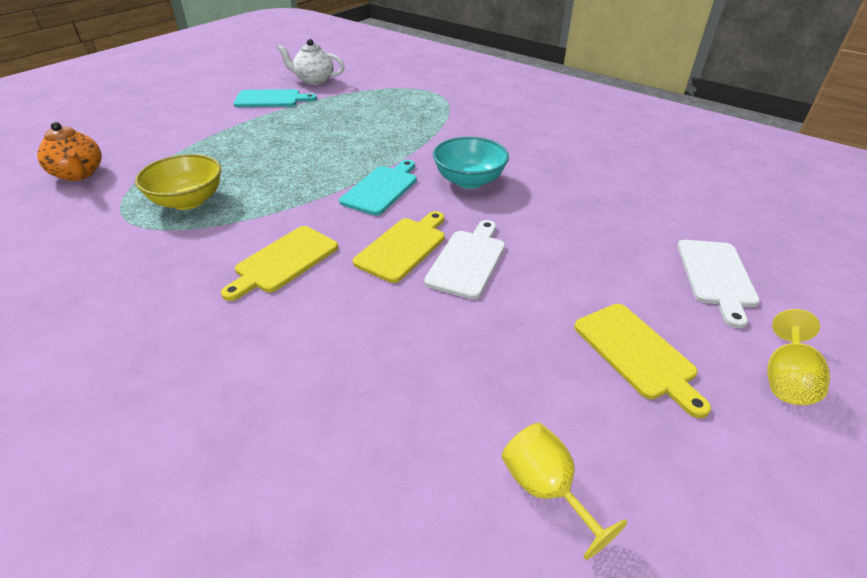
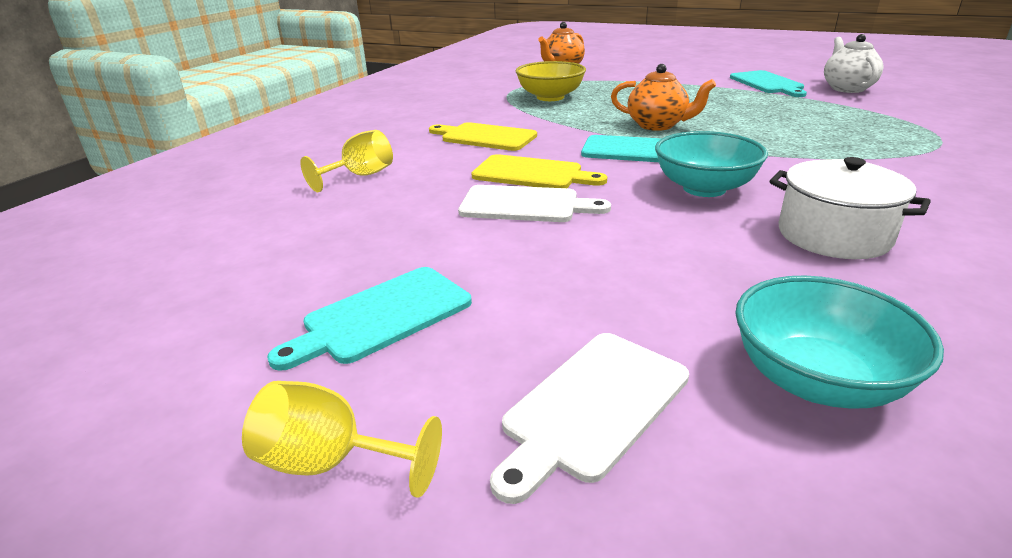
camera: 80 degrees right, 10 degrees down
(330, 166) = (657, 125): none -> orange teapot
(545, 489) = (209, 266): yellow goblet -> yellow goblet (360, 176)
(548, 162) = (833, 235): none -> white pot
(637, 354) = (381, 316): yellow cutting board -> turquoise cutting board
(683, 209) = (816, 380): none -> turquoise bowl
(716, 276) = (591, 407): white cutting board -> white cutting board turned 45 degrees counterclockwise

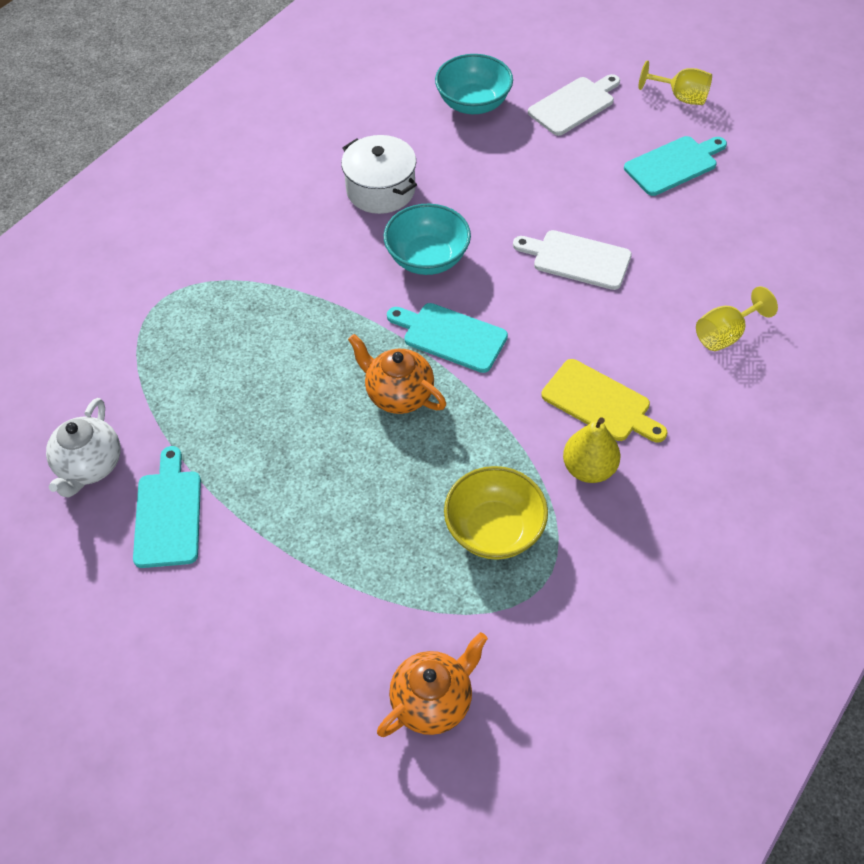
camera: 170 degrees left, 25 degrees up
(490, 116) = (589, 468): none -> yellow pear
(532, 174) = (562, 308): yellow cutting board -> none

